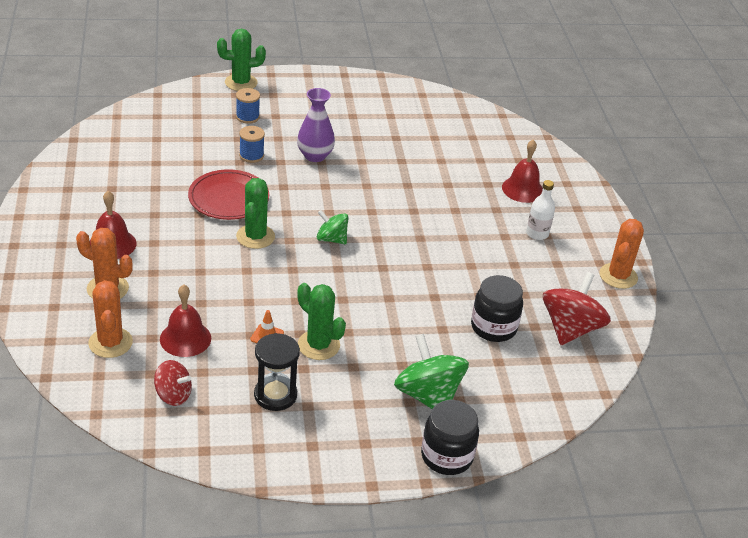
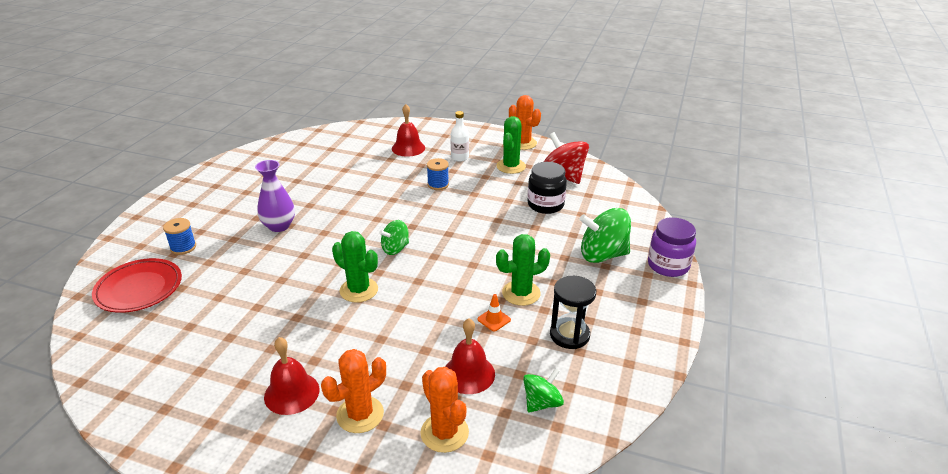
camera: 60 degrees left, 5 degrees down
(110, 343) = (444, 433): orange cactus -> orange cactus turned 45 degrees clockwise
(173, 395) = (542, 403): red spinning top -> green spinning top
(228, 198) = (291, 292): red plate -> red plate (139, 289)
(241, 83) = (127, 237): green cactus -> green cactus (511, 166)
(251, 155) = (242, 261): blue spool -> blue spool (438, 184)
(446, 456) = (668, 265): black jar -> purple jar

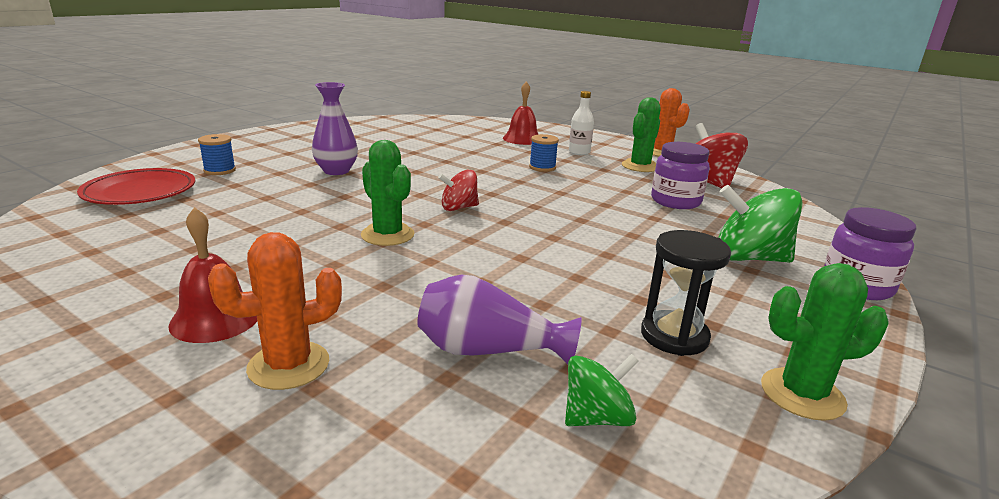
camera: 15 degrees right, 10 degrees down
(395, 249) = (458, 208): green spinning top -> red spinning top
(444, 433) = (404, 422): orange cactus -> none
(468, 374) = (488, 351): red bell -> purple vase
(494, 319) = (558, 296): orange traffic cone -> none
(521, 293) = (611, 276): green cactus -> green cactus (802, 394)
(545, 205) = (675, 201): black jar -> purple jar

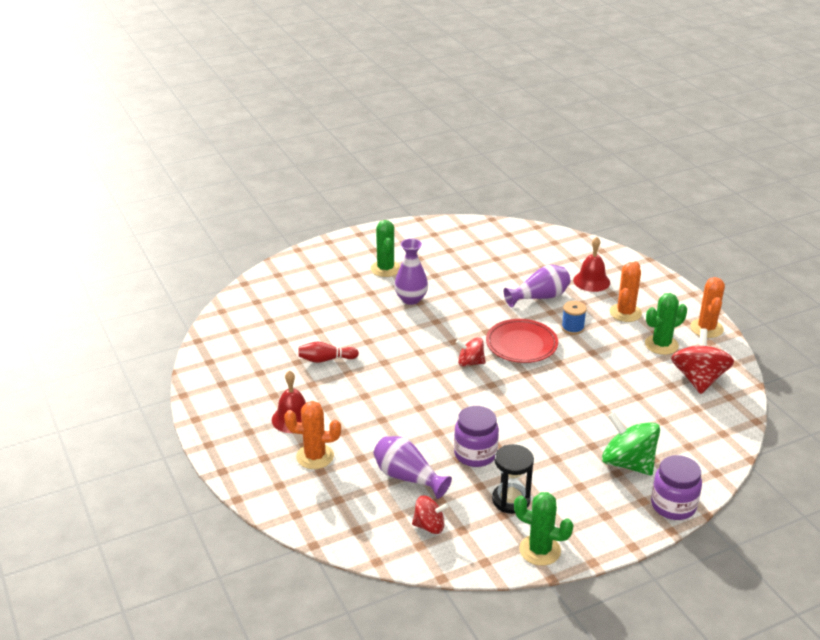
camera: 30 degrees right, 10 degrees up
(140, 192) = (280, 298): red plate -> red plate (521, 344)
(220, 170) = (334, 282): blue spool -> none
(244, 238) = (326, 359): none -> red bowling pin
(387, 235) = (408, 378): green cactus -> green cactus (385, 269)
(484, 153) = (539, 297): none -> purple vase
(579, 152) = (625, 313): white bottle -> orange cactus
(597, 417) = (429, 526): green spinning top -> red spinning top
(675, 201) = (641, 395): purple jar -> purple jar (475, 454)

